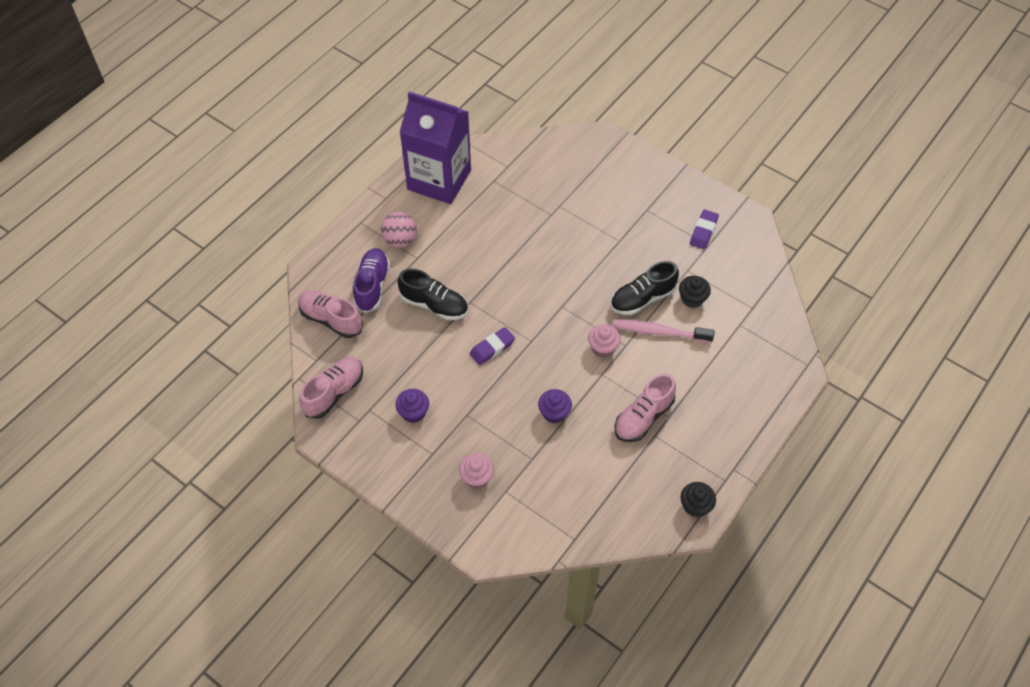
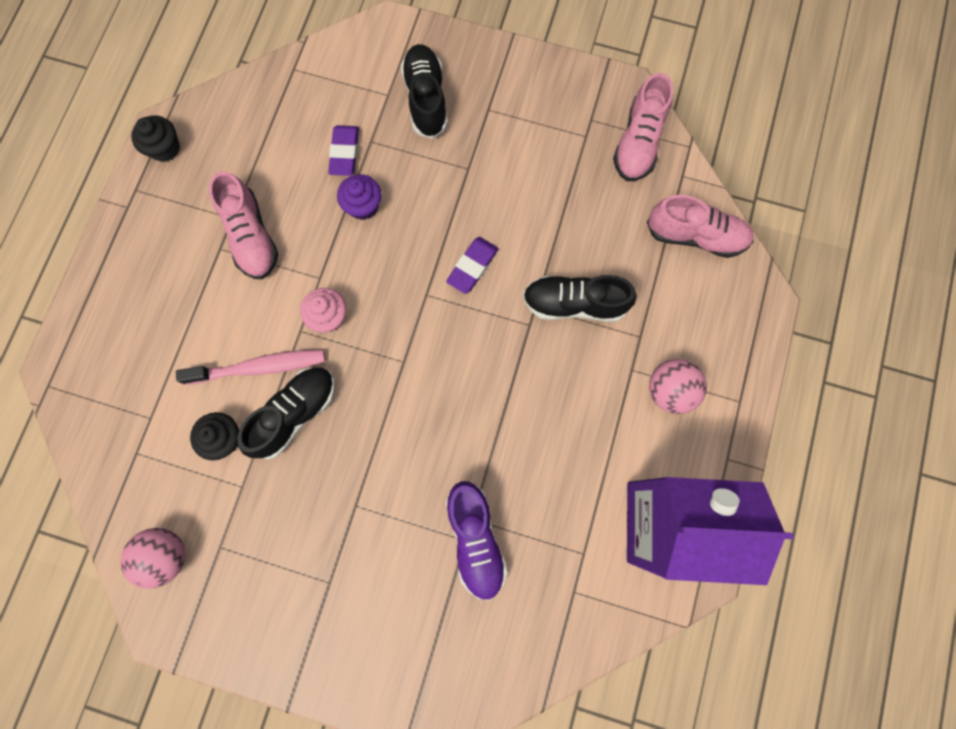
camera: 160 degrees right, 20 degrees up
(372, 286) = (669, 304): purple shoe -> purple shoe (475, 539)
(413, 412) = (532, 150): purple cupcake -> none
(477, 477) = (426, 99): pink cupcake -> black shoe
(643, 417) = (251, 237): pink shoe -> pink shoe turned 135 degrees clockwise
(703, 231) = (231, 570): purple eraser -> purple eraser (345, 153)
(741, 250) = (167, 555): none -> pink ball

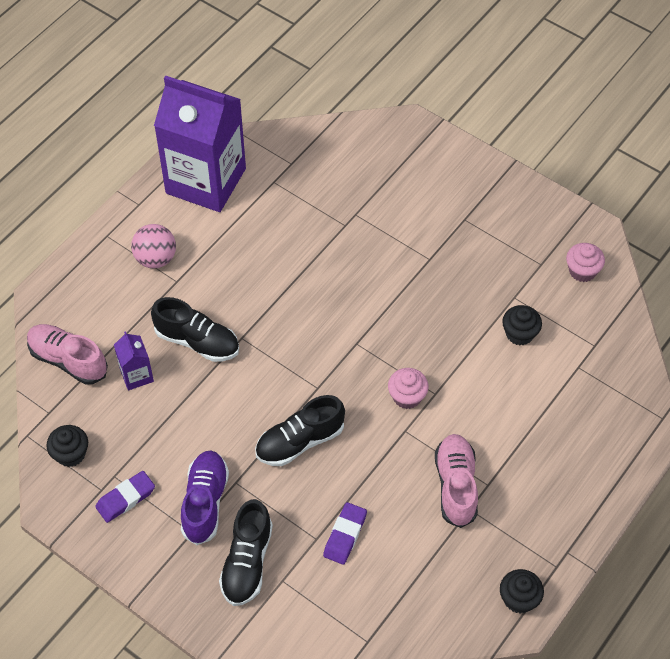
camera: 160 degrees left, 20 degrees down
(167, 555) = (582, 271): pink ball -> pink cupcake
(259, 367) = (477, 376): pink toothbrush -> none
(295, 414) = (457, 333): black shoe -> black shoe (300, 441)
(363, 206) = (345, 480): purple cupcake -> none
(472, 267) = (268, 397): purple eraser -> purple eraser (125, 498)
(475, 539) = (348, 212): purple shoe -> purple shoe (205, 502)
(617, 244) = (136, 375): none -> purple carton
(638, 142) = (70, 454): pink shoe -> black cupcake

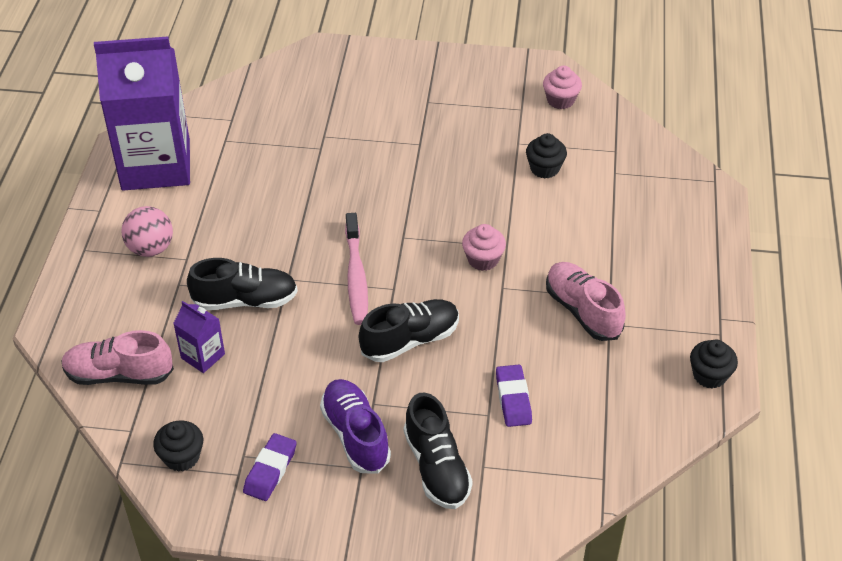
camera: 30 degrees left, 10 degrees down
(295, 362) = (356, 277): none -> pink toothbrush
(300, 441) = (410, 340): black shoe -> black shoe turned 150 degrees counterclockwise

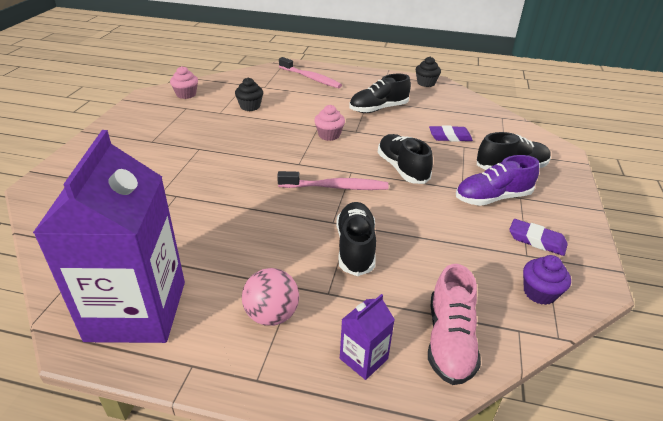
camera: 85 degrees left, 10 degrees down
(182, 457) = (539, 293): black cupcake -> purple cupcake
(203, 356) = (422, 277): purple carton -> purple carton (363, 358)
(582, 311) = (378, 109): pink shoe -> black shoe
(668, 221) = (311, 78): none -> pink toothbrush

